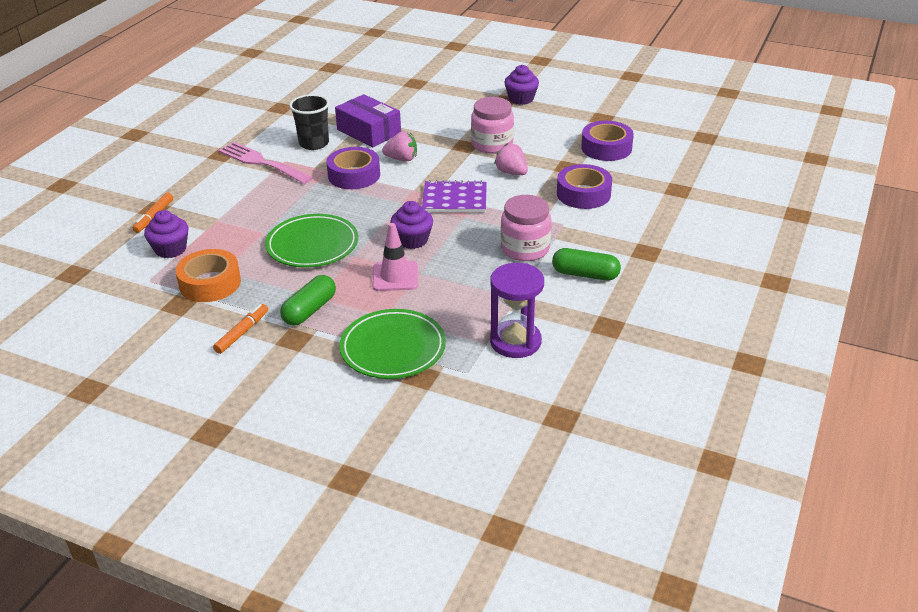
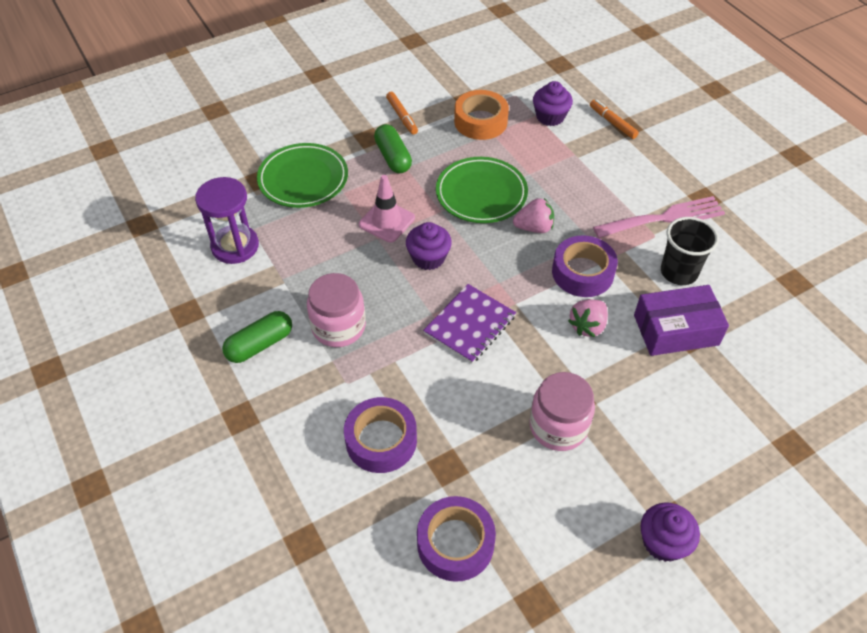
camera: 125 degrees right, 15 degrees up
(511, 172) = (480, 404): pink strawberry -> pink strawberry (534, 228)

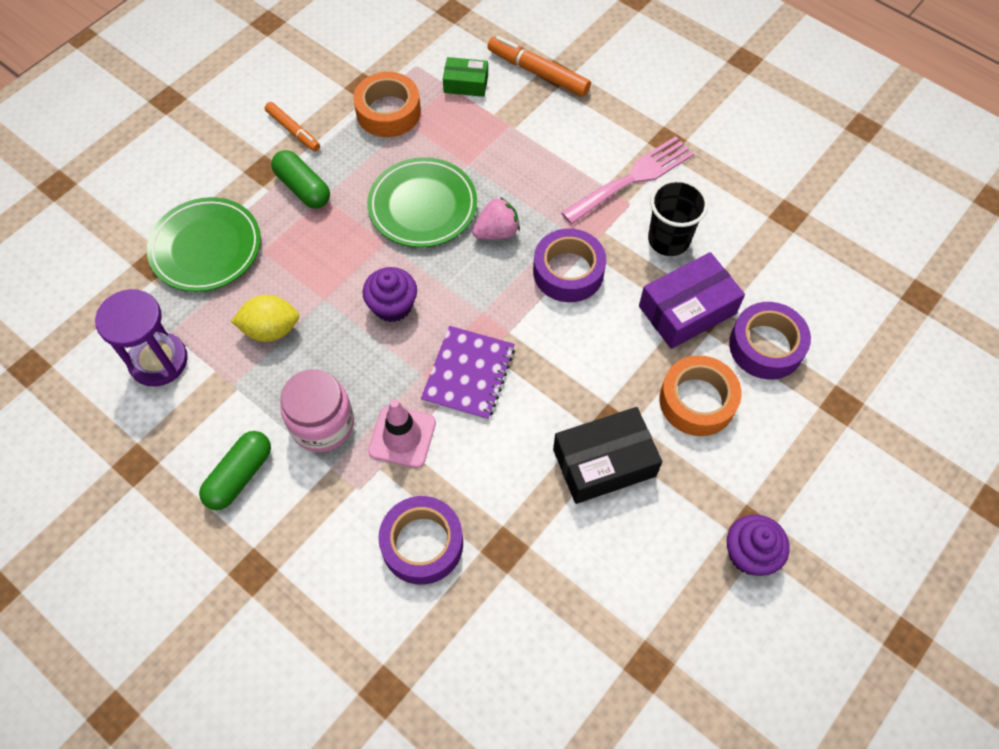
camera: 20 degrees left, 10 degrees up
(327, 248) = (271, 329): none -> yellow lemon
(386, 221) = (327, 274): pink traffic cone -> pink traffic cone (402, 437)
(455, 543) = (544, 632): purple tape -> purple tape (766, 346)
(550, 117) = (466, 84): purple cupcake -> green box
(558, 426) = (604, 462): pink jar -> black box
(587, 326) = (595, 335): pink strawberry -> none
(612, 122) = (538, 72): orange marker -> orange marker, size x1.55
(659, 403) = (697, 401): none -> orange tape

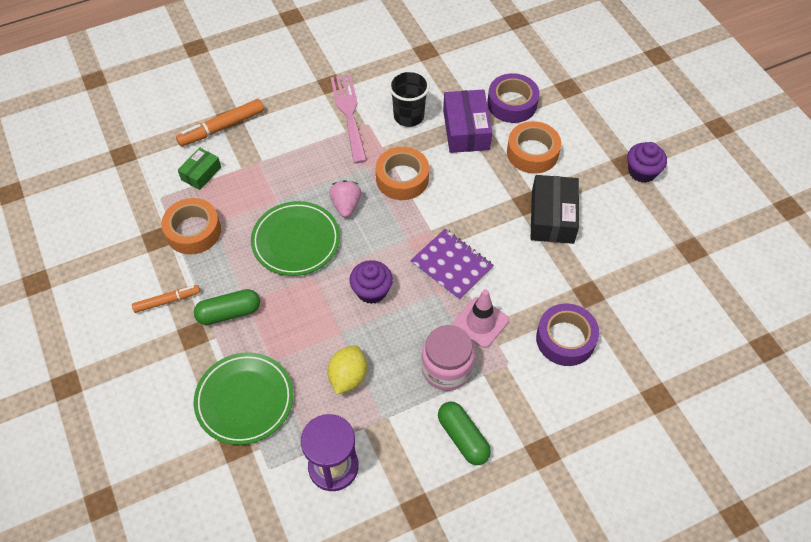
camera: 65 degrees left, 5 degrees down
(568, 272) = (402, 178): purple tape -> orange tape

